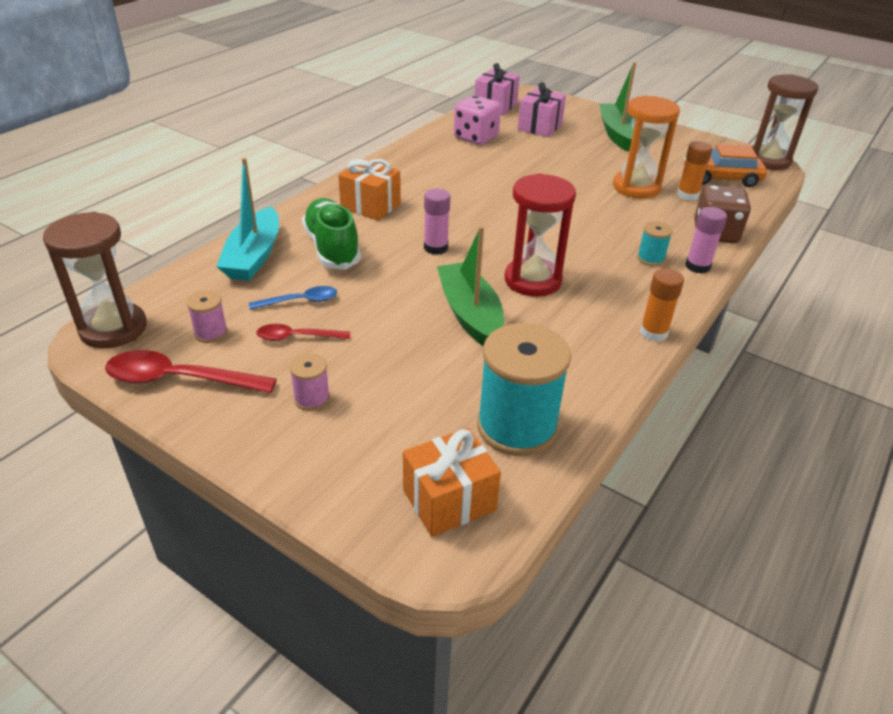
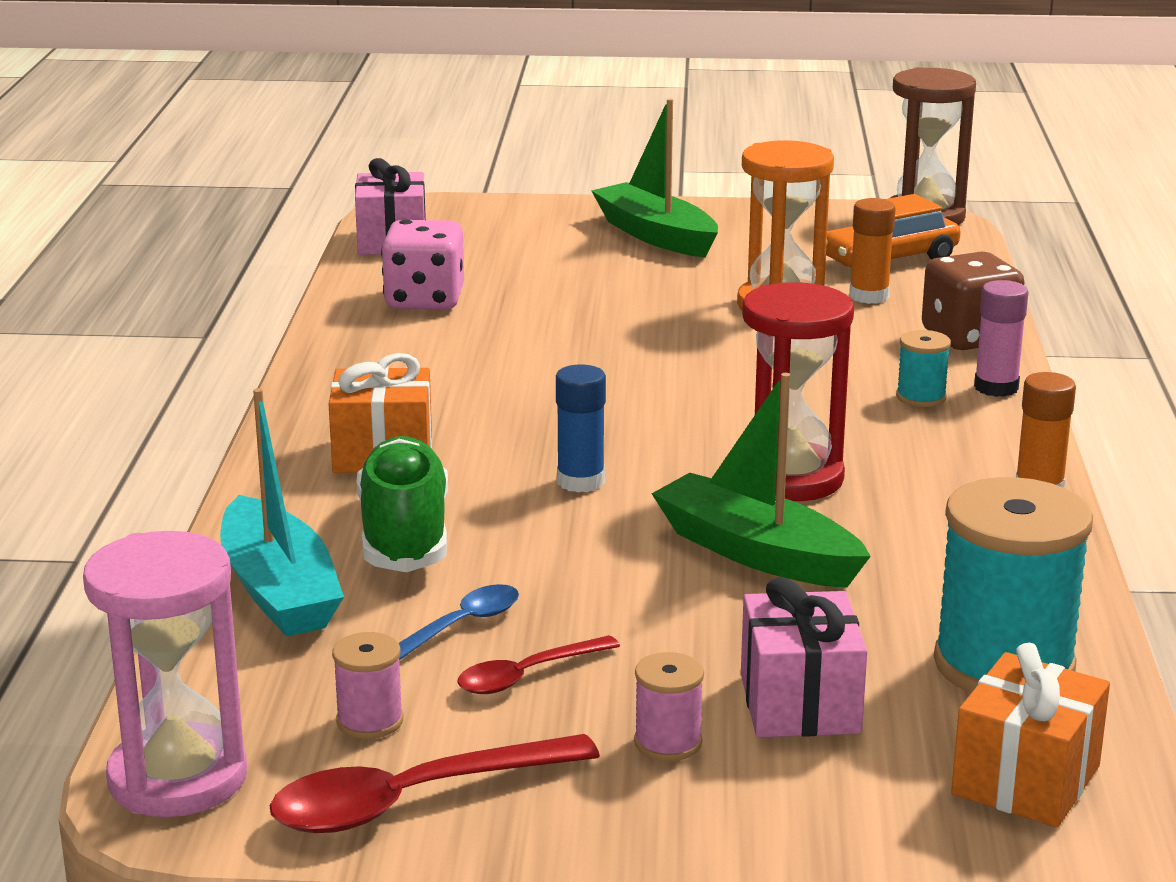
camera: 30 degrees left, 15 degrees down
(113, 328) = (178, 778): brown hourglass -> pink hourglass
(332, 248) = (404, 535): green shoe -> green shoe turned 45 degrees clockwise
(436, 248) = (580, 481): pink glue stick -> blue glue stick
(540, 127) = (513, 255): pink gift -> pink gift (800, 704)

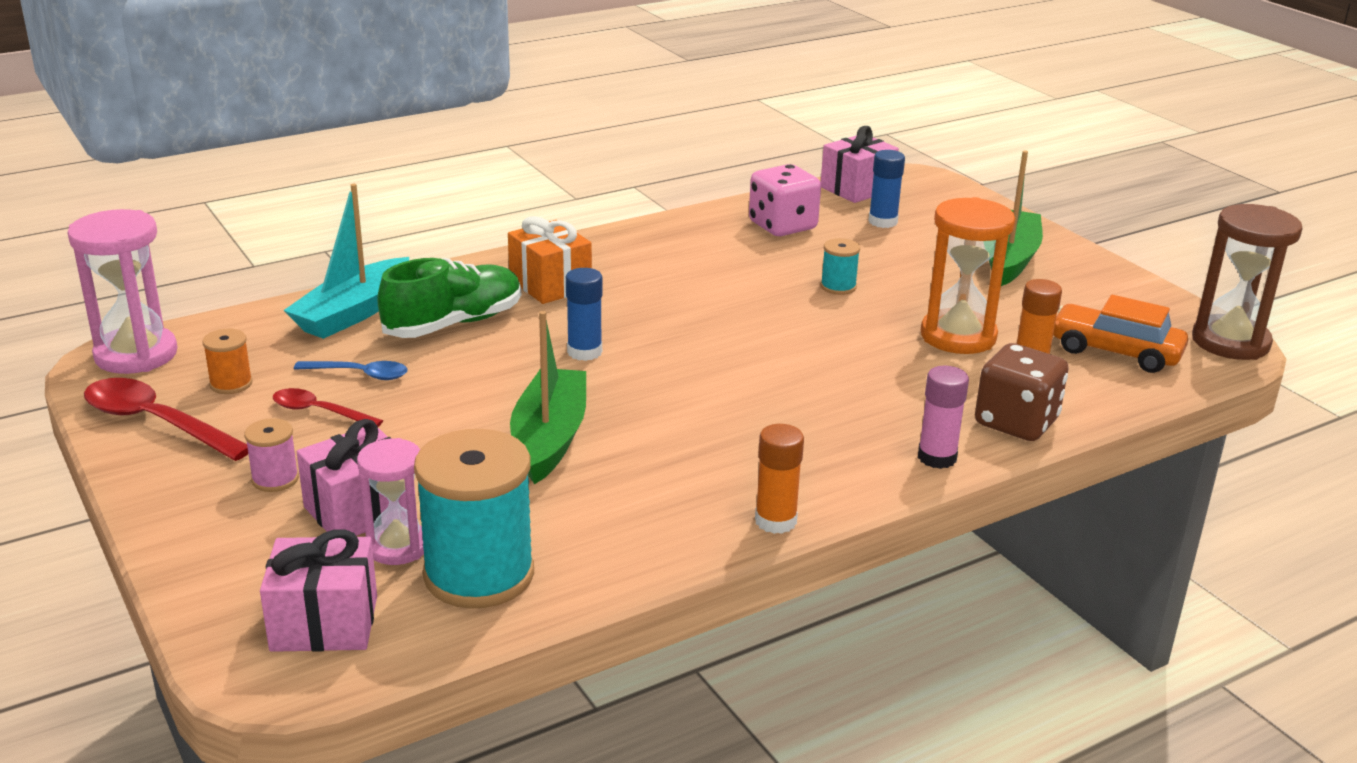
camera: 55 degrees right, 5 degrees up
(370, 721) = (231, 384): pink spool -> orange spool
(490, 256) = (883, 222): none -> blue glue stick
(790, 478) = (674, 419): red hourglass -> none
(904, 698) = (398, 547): none -> pink hourglass
(921, 397) = (875, 431): turquoise spool -> turquoise spool (838, 287)
(1026, 780) = (324, 623): orange gift -> pink gift

